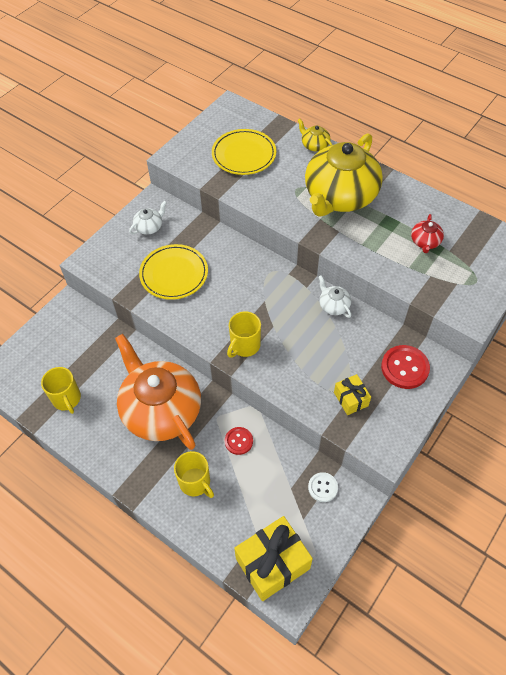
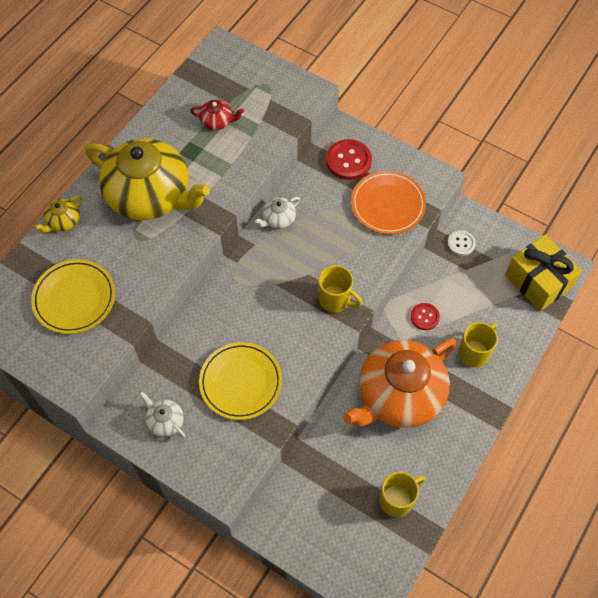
camera: 95 degrees left, 5 degrees up
(351, 399) = (387, 205): yellow gift -> orange plate

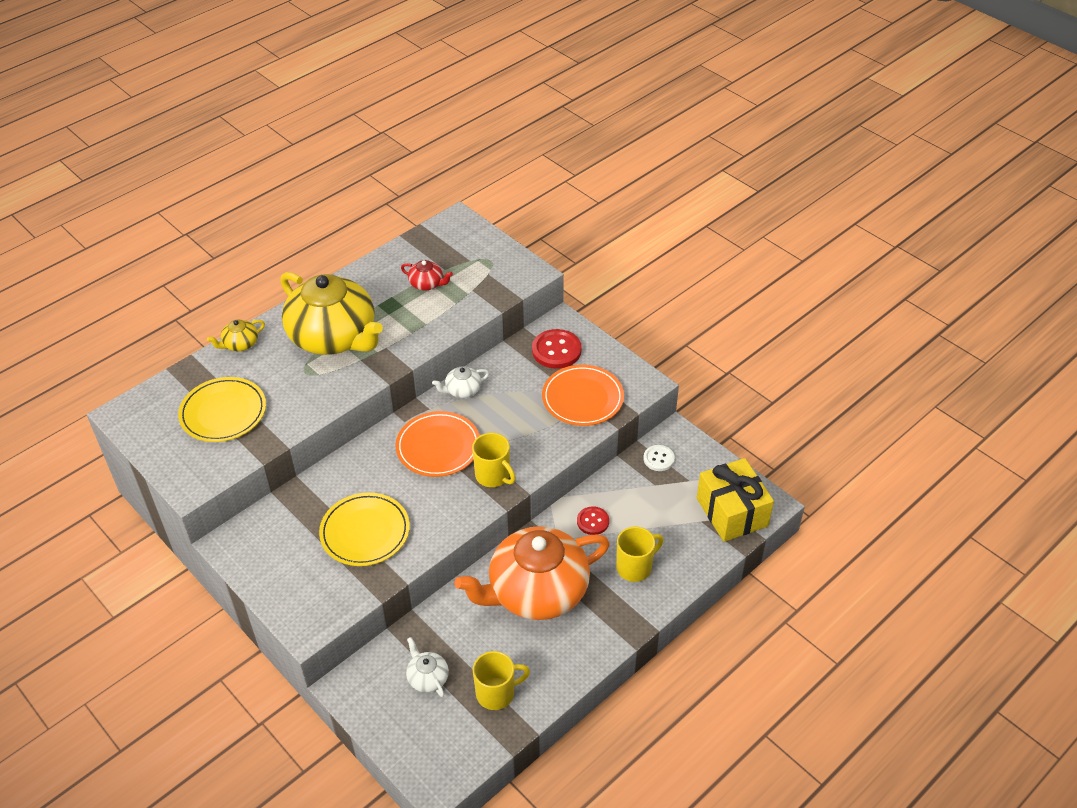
camera: 15 degrees right, 15 degrees down
(165, 421) = (274, 551): white teapot -> white teapot (427, 677)
(276, 281) = (438, 447): none -> orange plate

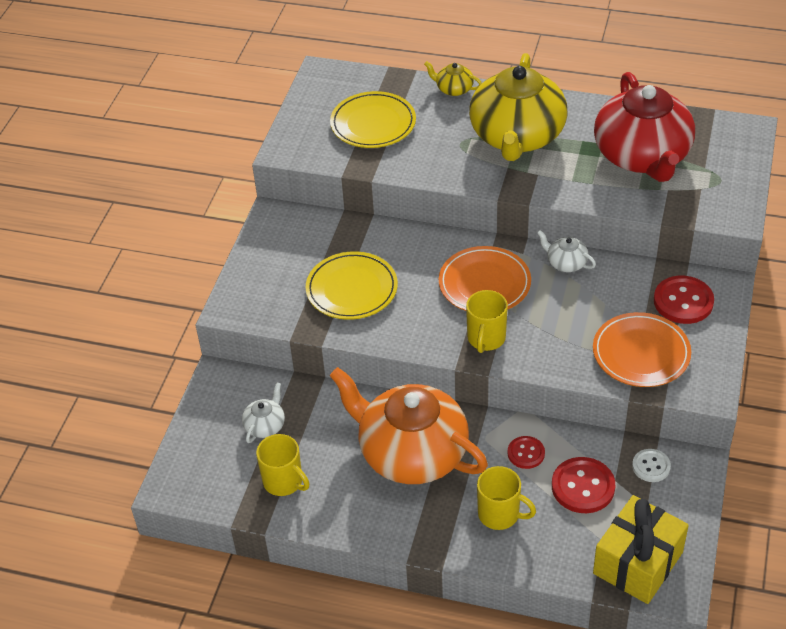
camera: 60 degrees right, 0 degrees up
(427, 284) = (642, 156): red teapot -> red teapot, size x2.49
(647, 506) = (583, 487): none -> red button

